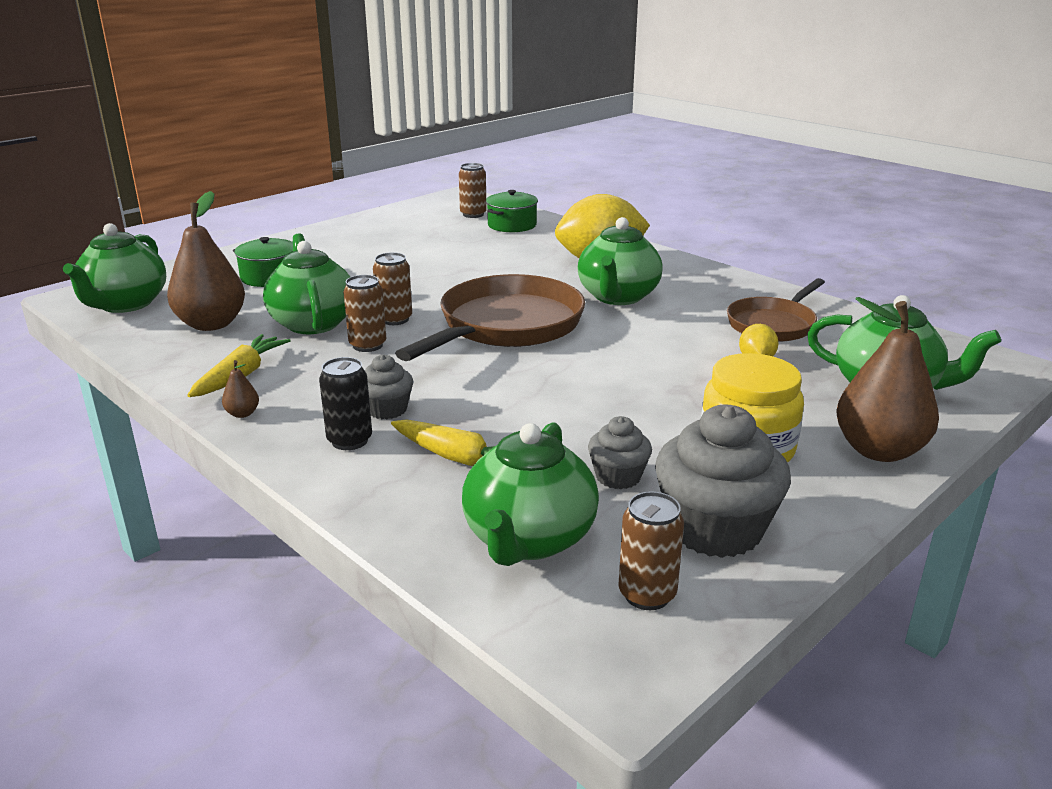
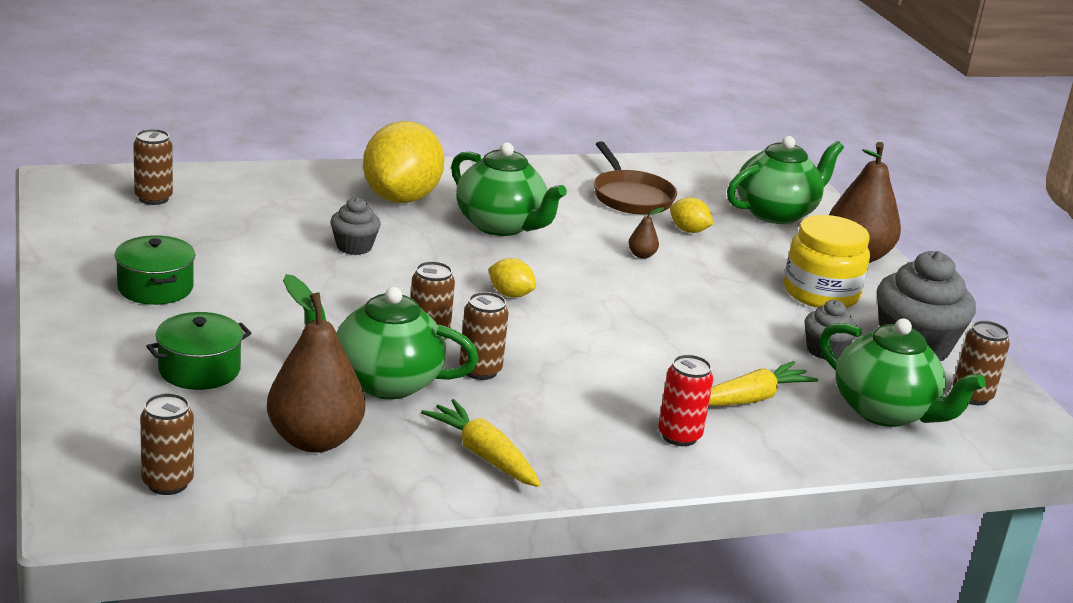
camera: 65 degrees left, 0 degrees up
(125, 304) = (167, 483): green teapot -> brown can
(242, 414) = (576, 474): brown pear -> brown pear (641, 255)
(349, 441) = (679, 436): black can -> red can
(387, 409) = (634, 402): grey cupcake -> grey cupcake (354, 247)
(506, 326) = (510, 294): brown pan -> yellow lemon
(512, 225) = (226, 194): green pot -> green pot (155, 288)

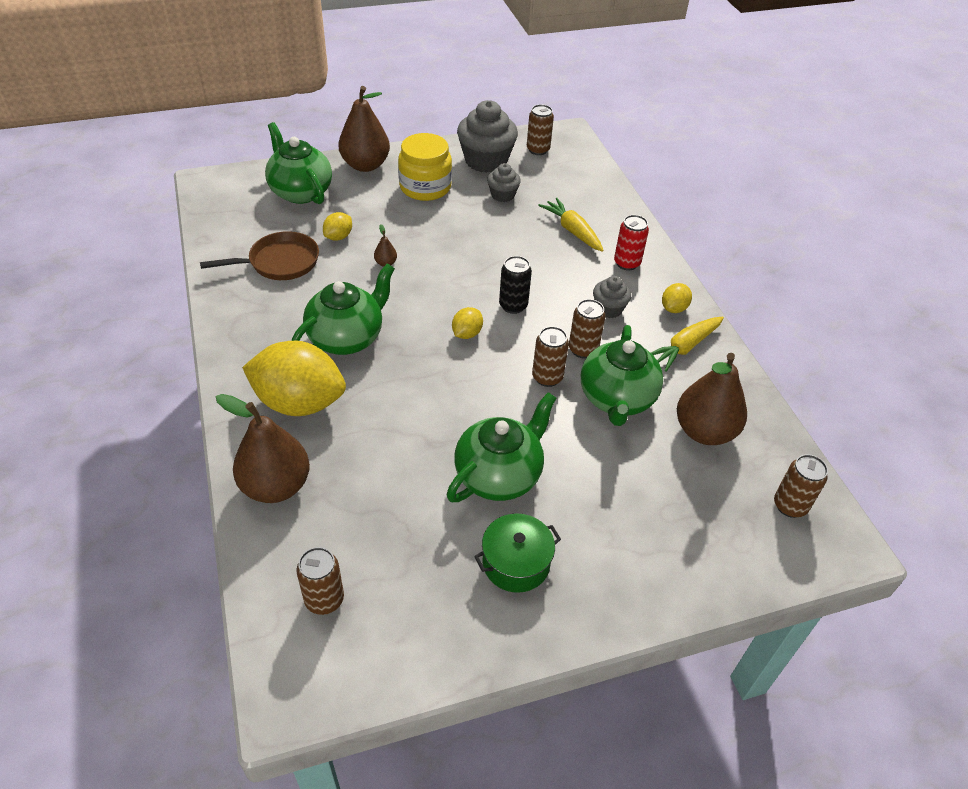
camera: 90 degrees left, 20 degrees up
(199, 369) = (639, 509): green pot -> none
(291, 184) = (276, 486): none -> brown pear
(354, 247) = (405, 429): grey cupcake -> grey cupcake (609, 309)
(567, 331) = (513, 306): none -> black can
(573, 461) = (674, 308): none -> yellow lemon
(885, 412) = (567, 182): green teapot -> green teapot (499, 475)

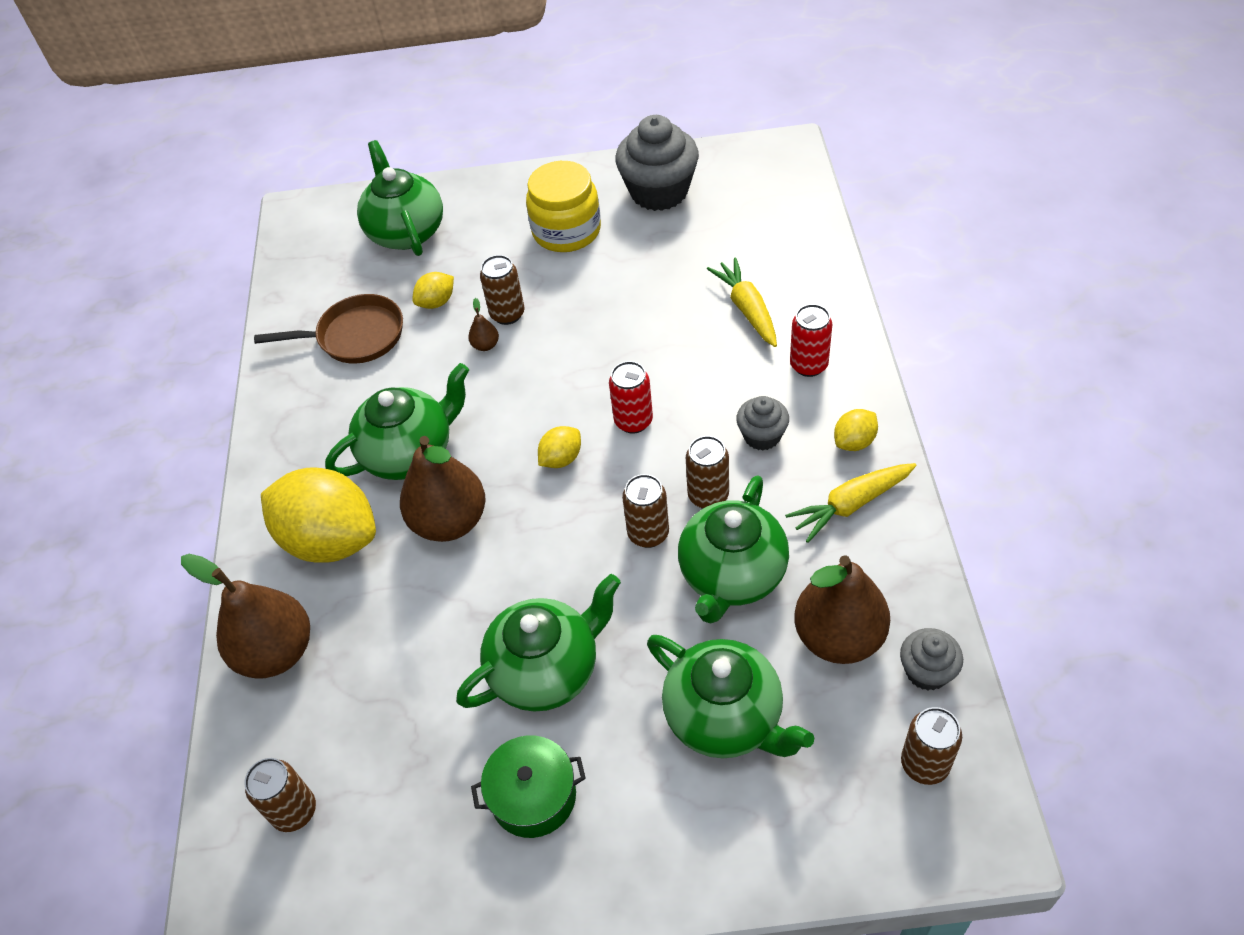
camera: 20 degrees right, 5 degrees up
(365, 165) = (498, 193): brown pear -> brown pear (450, 521)
(502, 195) = (667, 247): grey cupcake -> grey cupcake (927, 671)
(513, 306) = (633, 421): black can -> red can
(538, 150) = (736, 176): brown can -> brown can (507, 314)
(642, 492) = (726, 717): none -> green teapot

